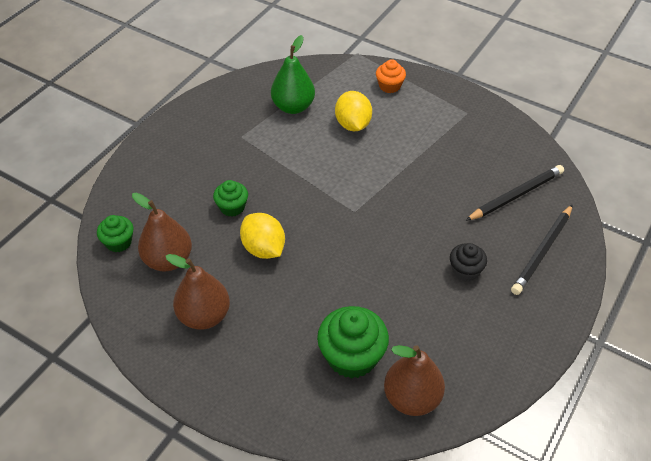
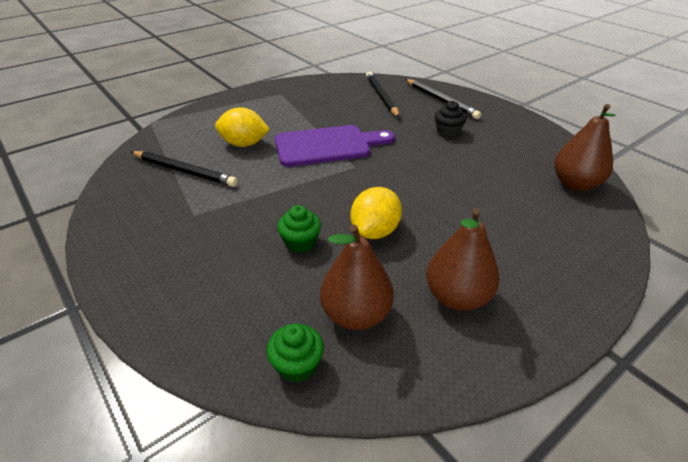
camera: 70 degrees left, 10 degrees down
(263, 249) = (375, 231): yellow lemon -> yellow lemon turned 45 degrees counterclockwise
(293, 107) = (184, 171): green pear -> black pencil
(352, 357) = (529, 205): green cupcake -> none
(381, 181) = (327, 146): none -> purple cutting board
(389, 86) = (213, 116): orange cupcake -> none

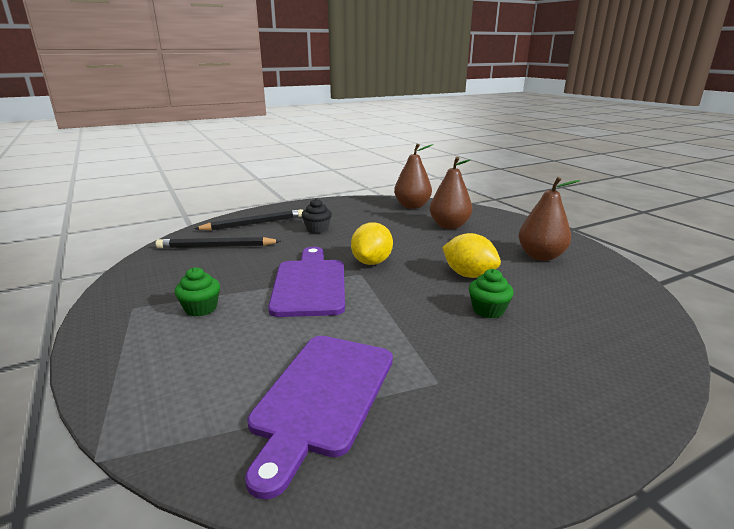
camera: 80 degrees left, 15 degrees down
(184, 171) = (322, 397): black pencil -> purple cutting board
(244, 144) = (270, 341): yellow lemon -> yellow lemon (372, 262)
(297, 365) = (639, 319): green cupcake -> green cupcake (201, 308)
(356, 315) = (574, 292): brown pear -> brown pear (449, 226)

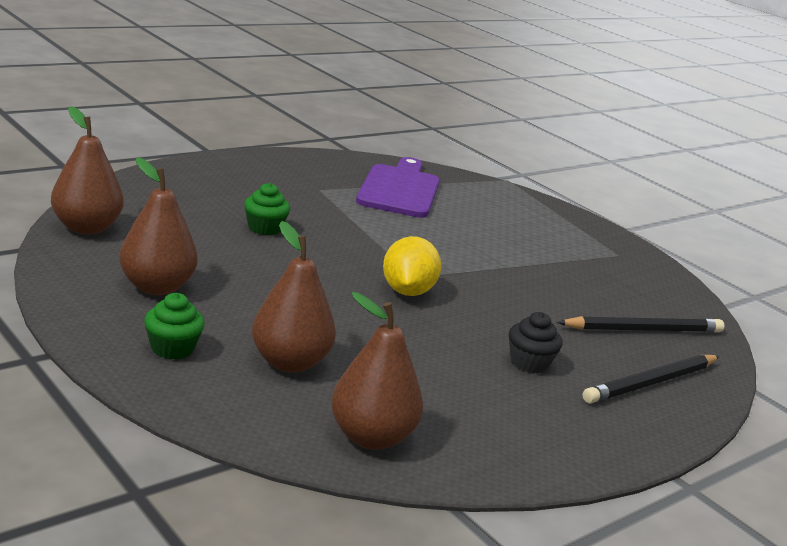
camera: 165 degrees right, 0 degrees up
(201, 308) = (553, 249): green cupcake -> green cupcake (172, 348)
(309, 284) = (467, 266): purple cutting board -> none
(468, 275) = (276, 266): yellow lemon -> none
(633, 298) = (86, 228): none -> brown pear

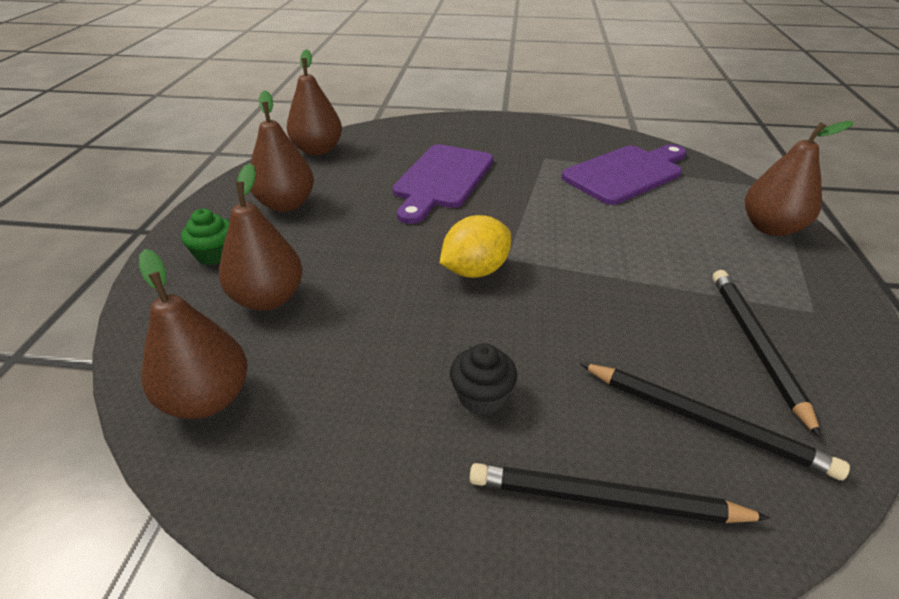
camera: 50 degrees right, 15 degrees up
(264, 228) = (442, 180): green cupcake -> purple cutting board
(538, 209) = (771, 228): none -> brown pear
(616, 283) = (755, 345): none -> black pencil

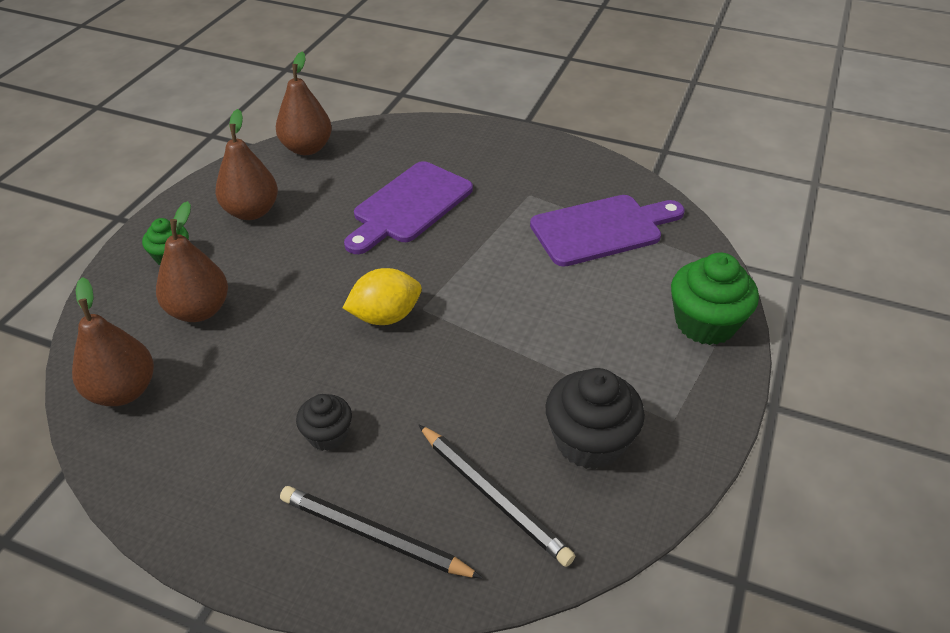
camera: 15 degrees right, 5 degrees up
(755, 345) = (589, 441): black pencil -> black cupcake
(771, 228) = (705, 323): brown pear -> green cupcake

